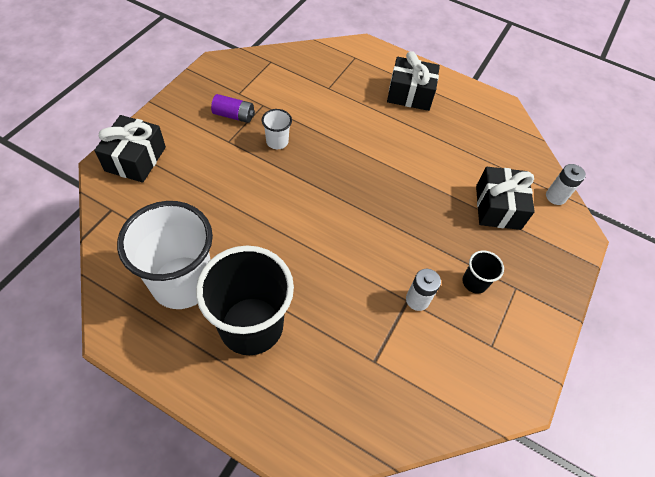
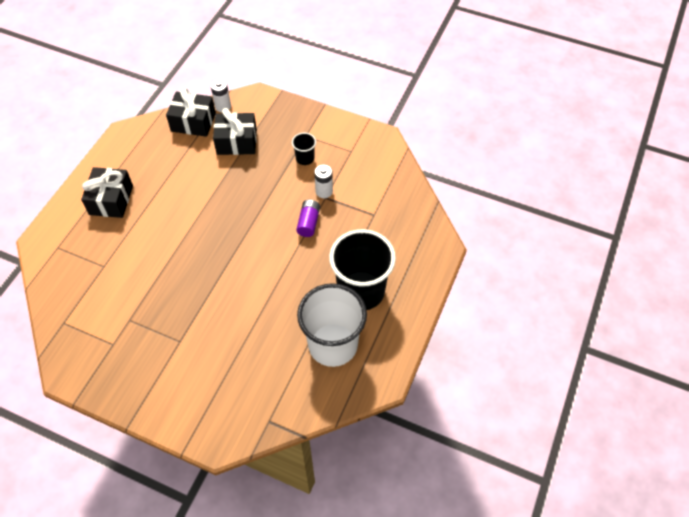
camera: 90 degrees left, 0 degrees up
(135, 159) = (207, 417): black gift -> black gift (193, 122)
(234, 115) = (145, 342): purple battery -> purple battery (308, 222)
(277, 142) = (178, 300): white cup -> none

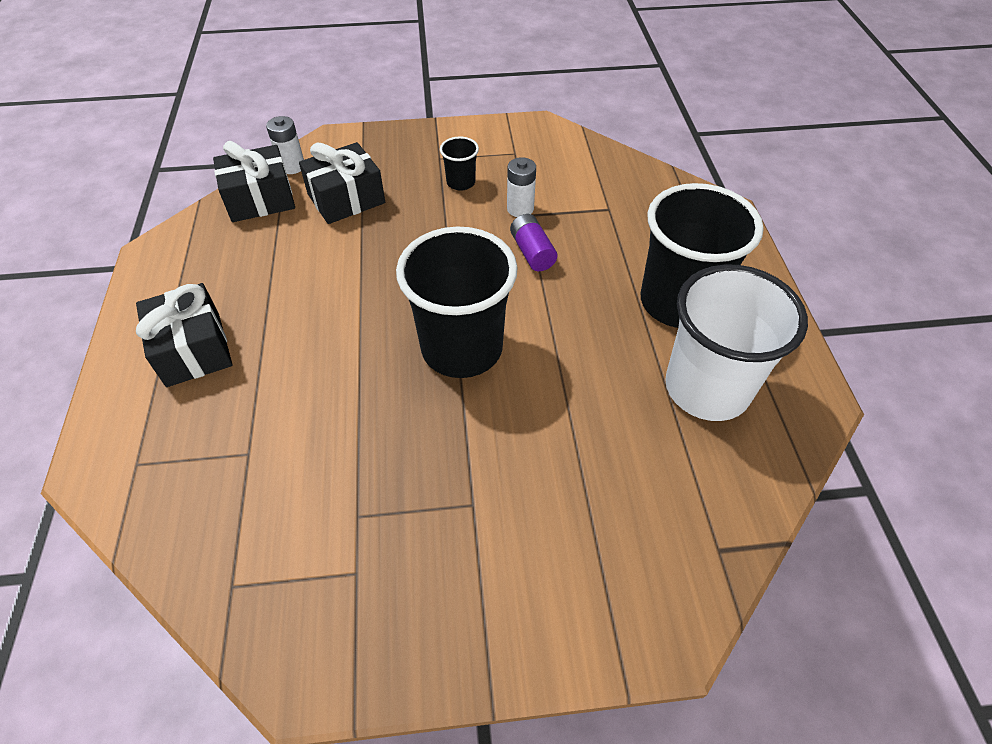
camera: 30 degrees left, 5 degrees down
(231, 261) = (462, 348): none -> black cup

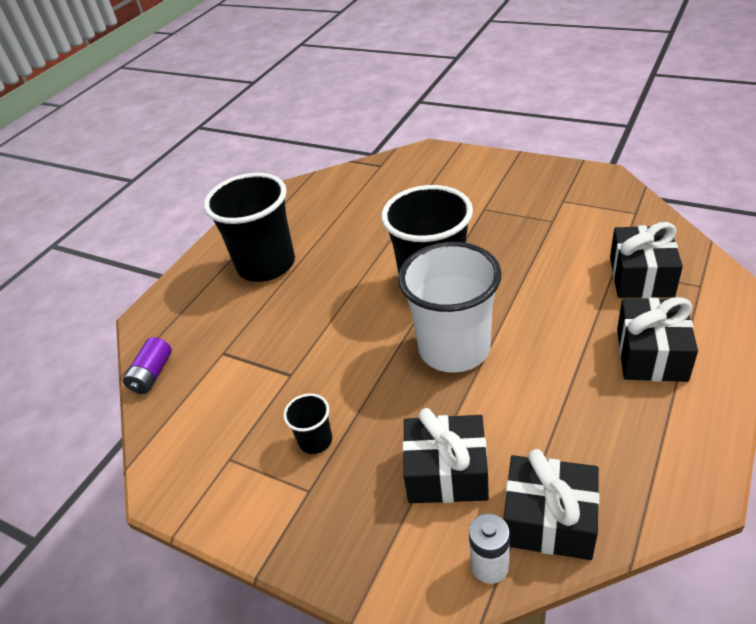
camera: 140 degrees left, 10 degrees down
(212, 451) = (641, 277): none -> black gift
(520, 209) = (291, 383): white battery -> none
(532, 252) = (321, 337): purple battery -> purple battery (152, 374)
(707, 388) = (309, 218): white cup -> white cup (454, 348)

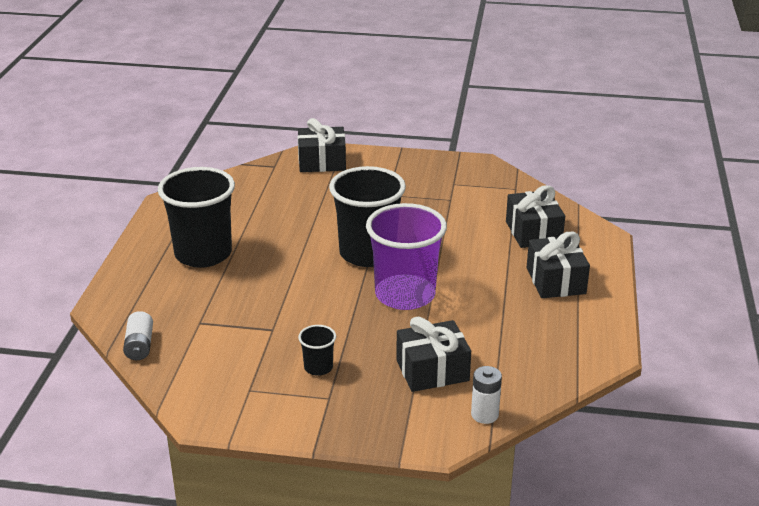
camera: 25 degrees left, 10 degrees down
(152, 374) = (139, 346): purple battery -> white battery
(454, 348) = (405, 295): white cup -> purple cup
(549, 520) = (516, 384): black gift -> black gift (322, 162)

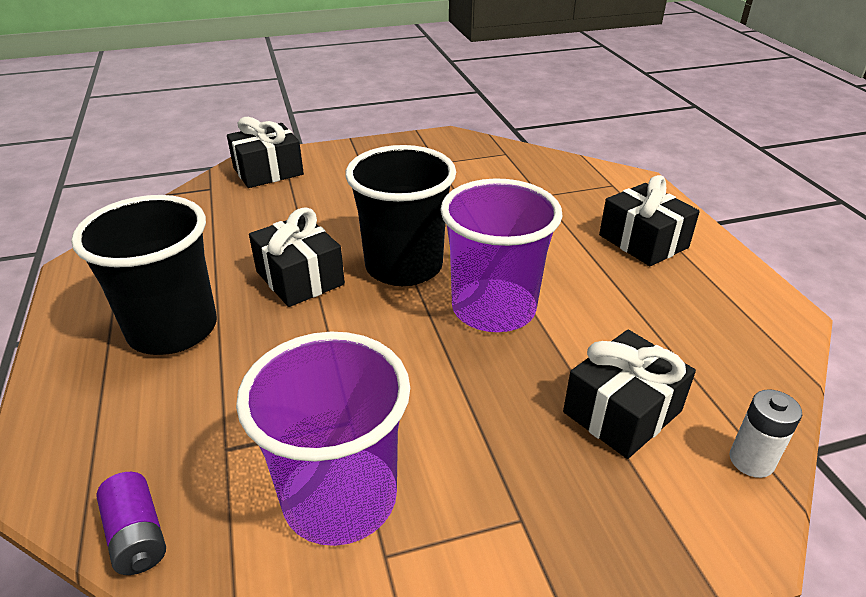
camera: 25 degrees left, 5 degrees up
(139, 346) = (137, 535): white battery -> purple battery
(243, 361) = (340, 498): none -> purple cup
(318, 367) = (465, 466): black cup -> none
(533, 232) = (567, 194): black gift -> black gift (300, 278)

